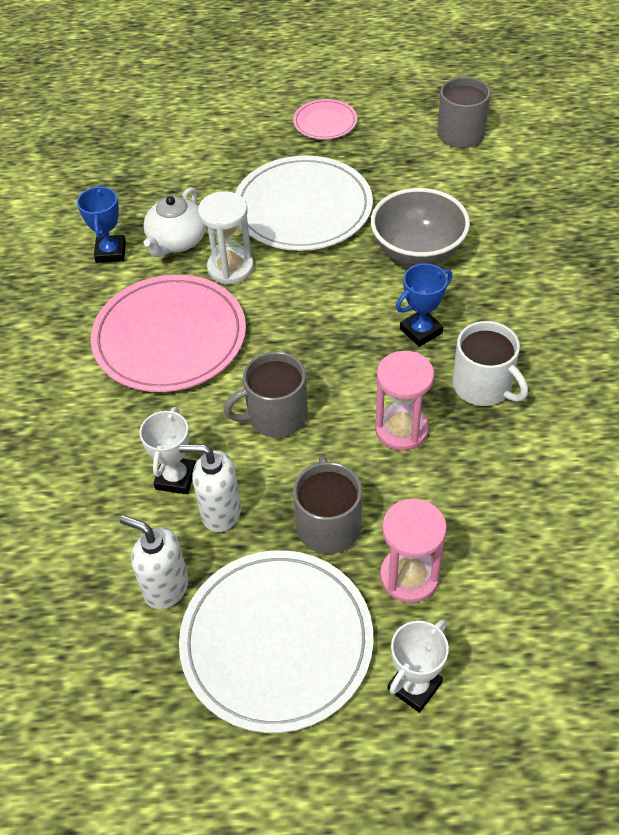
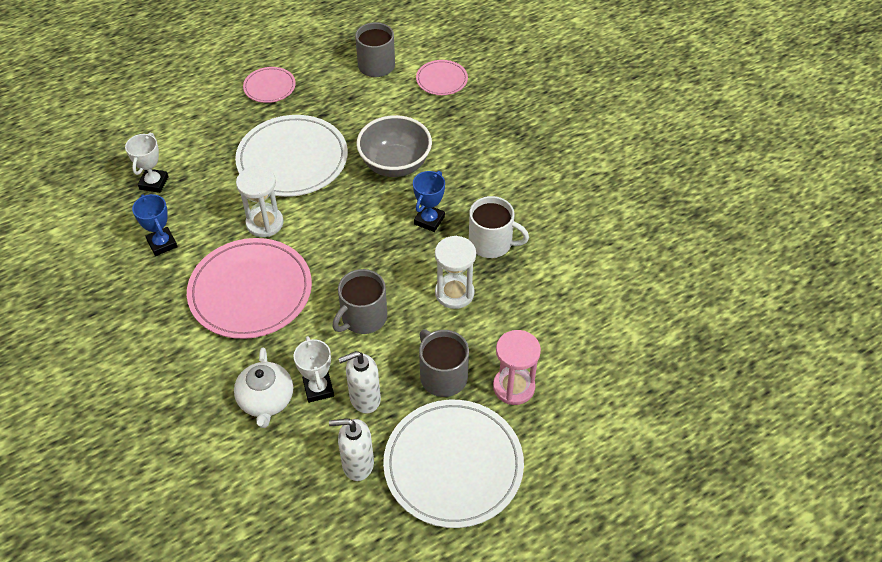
camera: 30 degrees left, 0 degrees up
(177, 241) = (210, 217): white teapot -> white teapot (266, 400)
(401, 429) = (454, 293): pink hourglass -> white hourglass
(414, 686) = (554, 452): white trophy -> white trophy (154, 183)
(531, 173) = (441, 80): none -> pink plate

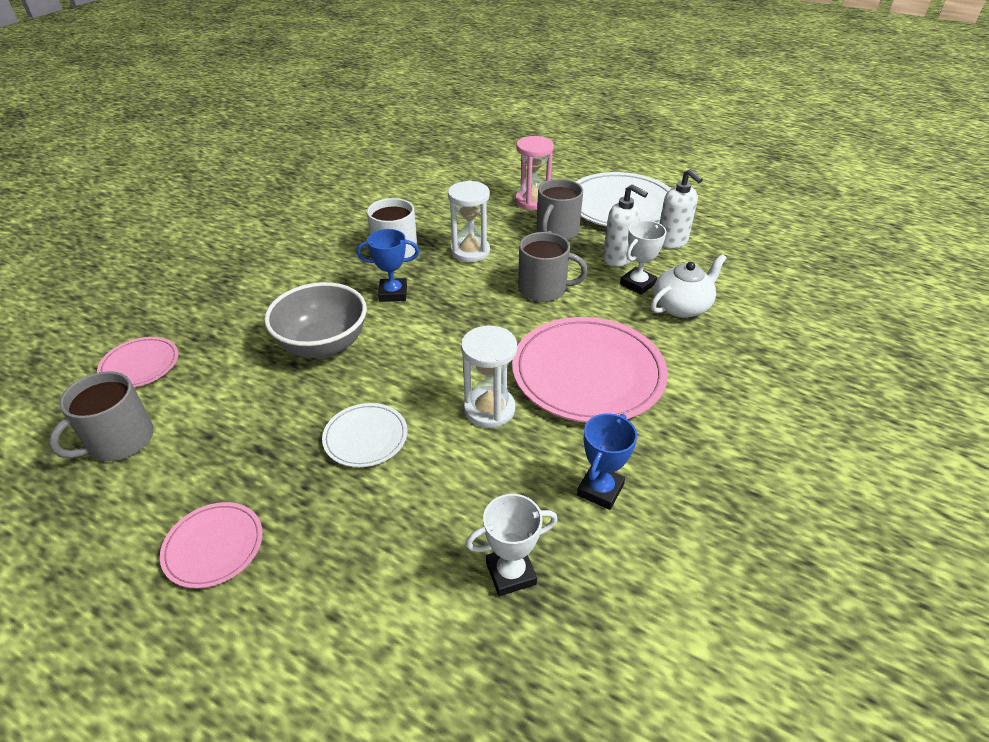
camera: 120 degrees left, 10 degrees down
(292, 159) = (365, 437): white plate -> white plate, size x0.50

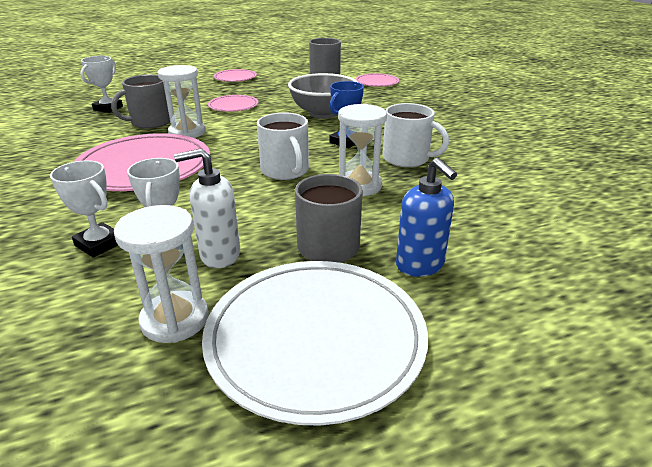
camera: 130 degrees right, 10 degrees down
(365, 437) = (233, 106): white plate -> pink plate
(490, 294) = (285, 171): none -> white mug
(532, 201) = (420, 265): pink hourglass -> blue soap dispenser
(543, 289) = (251, 193): grey mug -> grey mug (150, 122)
(600, 490) = (85, 136): blue trophy -> none
(672, 242) = (175, 319): white soap dispenser -> white hourglass
(682, 306) = (99, 244): white teapot -> white trophy

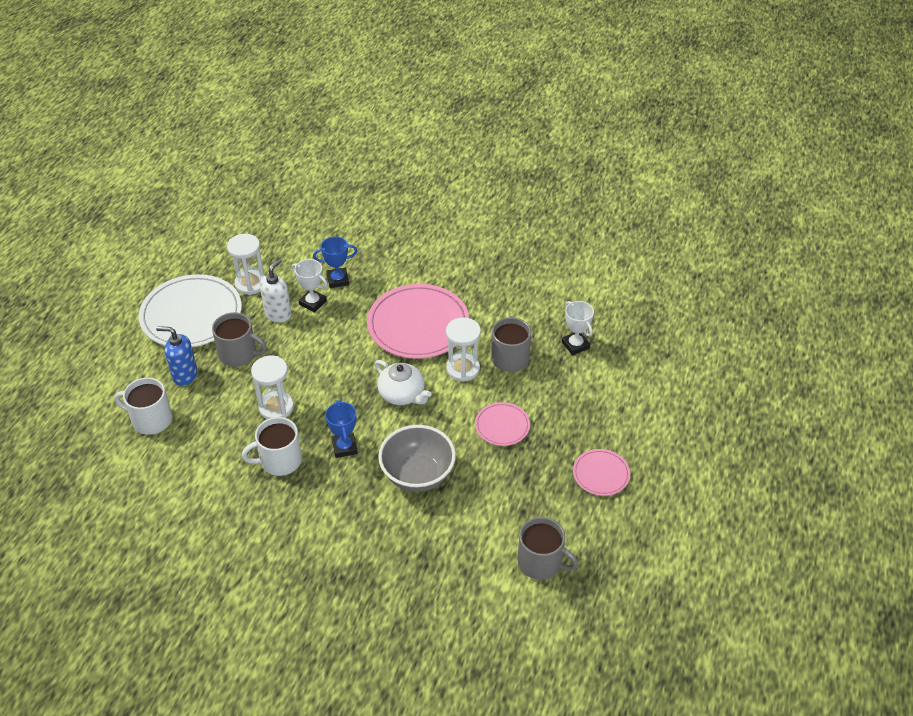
camera: 130 degrees right, 15 degrees up
(99, 244) = (338, 280): white trophy -> blue trophy
(252, 142) = (402, 394): none -> white teapot
(285, 171) = (336, 386): white mug -> white mug (151, 419)
(377, 82) = (464, 589): pink plate -> none

